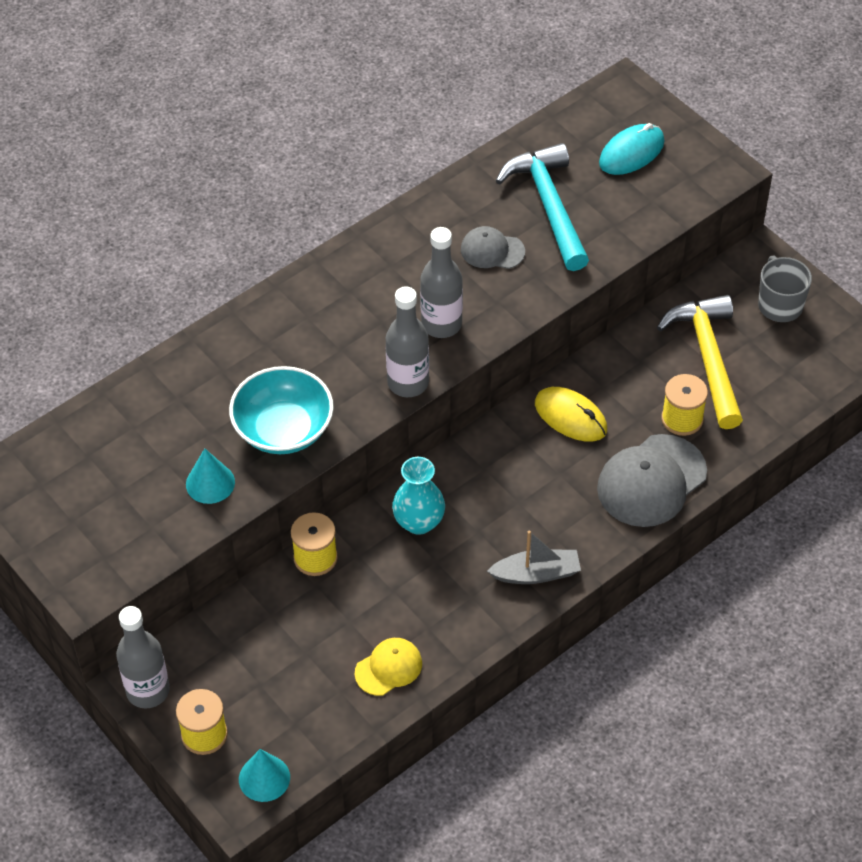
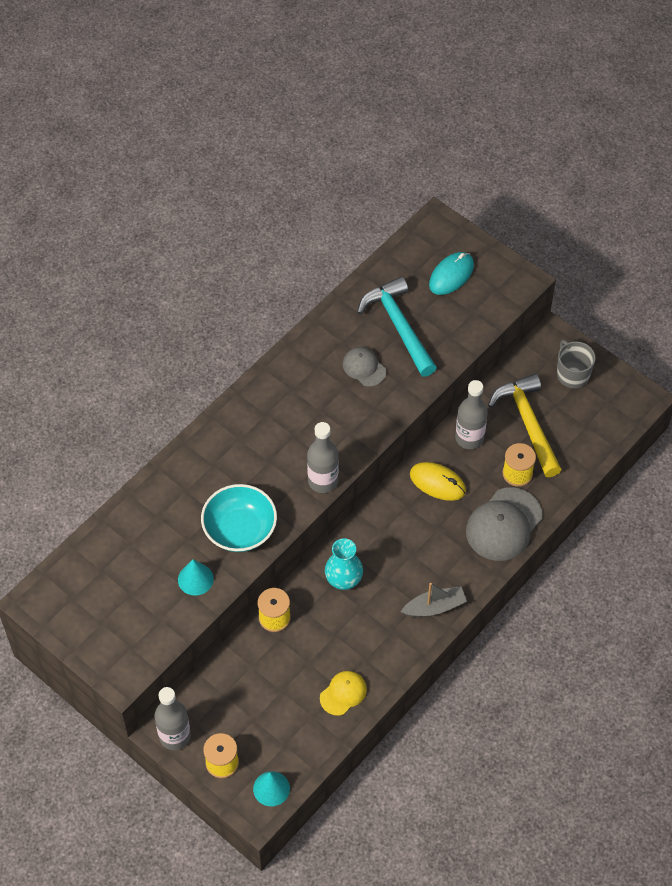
camera: 10 degrees left, 5 degrees up
(441, 324) = (338, 431): grey bottle -> grey bottle (469, 438)
(492, 250) = (364, 368): grey cap -> grey cap turned 45 degrees clockwise

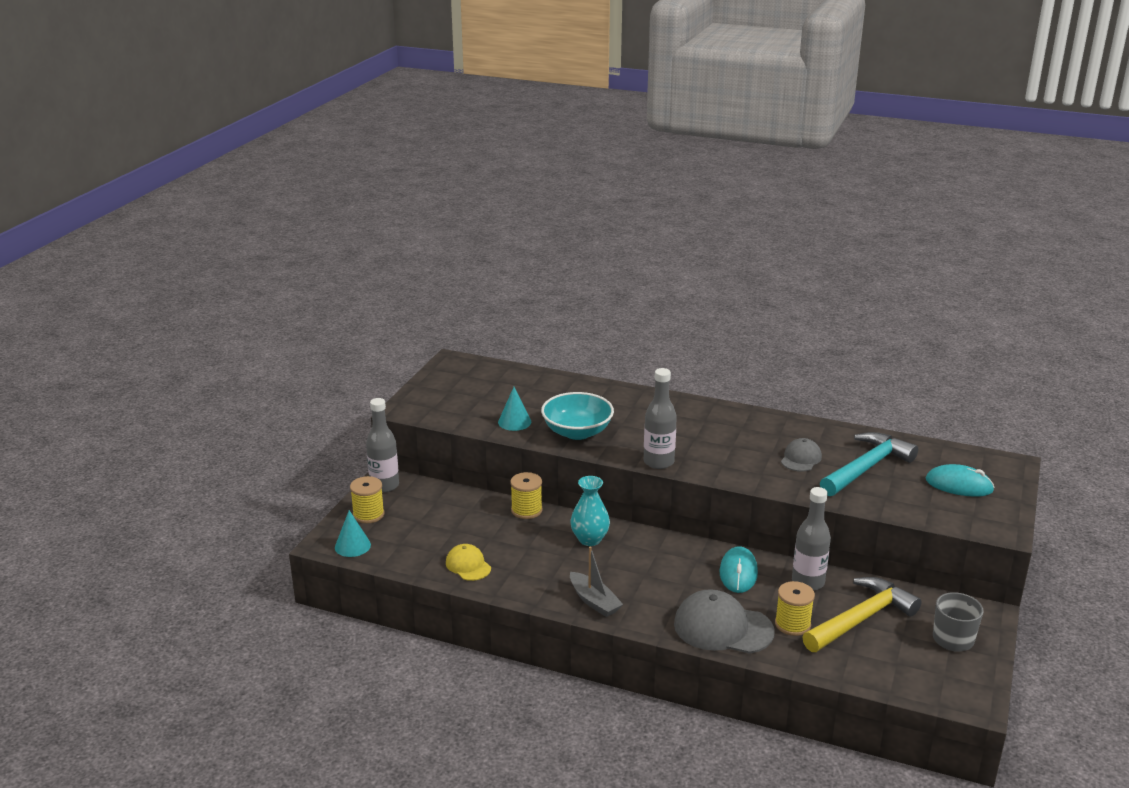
camera: 70 degrees right, 30 degrees down
(343, 693) = (468, 565): yellow cap -> yellow cap turned 150 degrees counterclockwise
(437, 483) = (738, 573): yellow mouse -> turquoise mouse

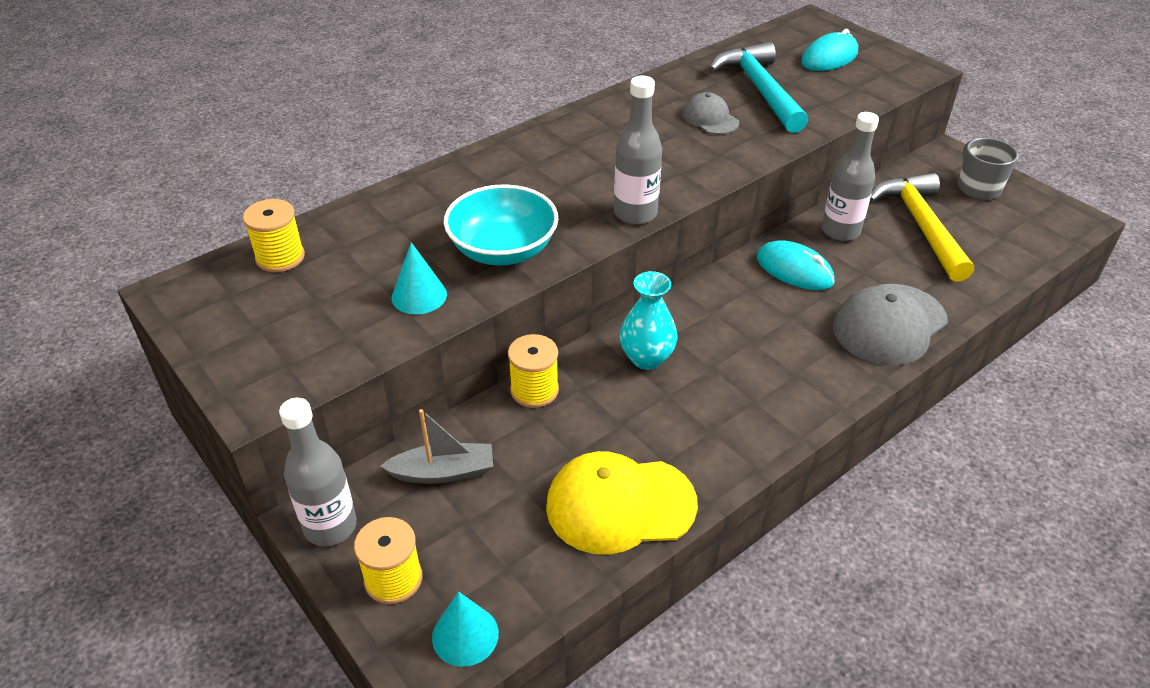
camera: 60 degrees left, 15 degrees up
(468, 565) = (620, 505): yellow cap -> yellow cap, size x1.78
(594, 601) = (781, 408): grey boat -> grey boat (443, 472)
(792, 624) = (908, 273): yellow spool -> yellow spool (280, 257)

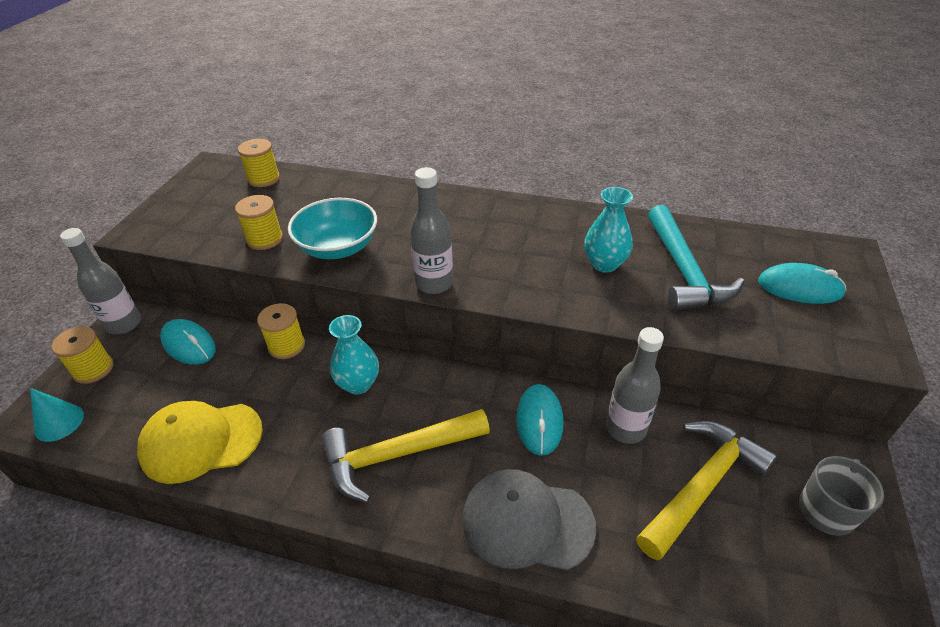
camera: 55 degrees right, 0 degrees up
(419, 295) = (265, 239): turquoise cone -> yellow spool
(443, 472) = (189, 344): grey boat -> turquoise mouse
(620, 505) = (201, 441): yellow cap -> yellow cap turned 60 degrees counterclockwise
(710, 118) = (604, 264): grey cap -> turquoise vase
(759, 90) = (684, 271): turquoise hammer -> turquoise hammer turned 135 degrees clockwise
(761, 368) = (397, 455): none -> yellow hammer

